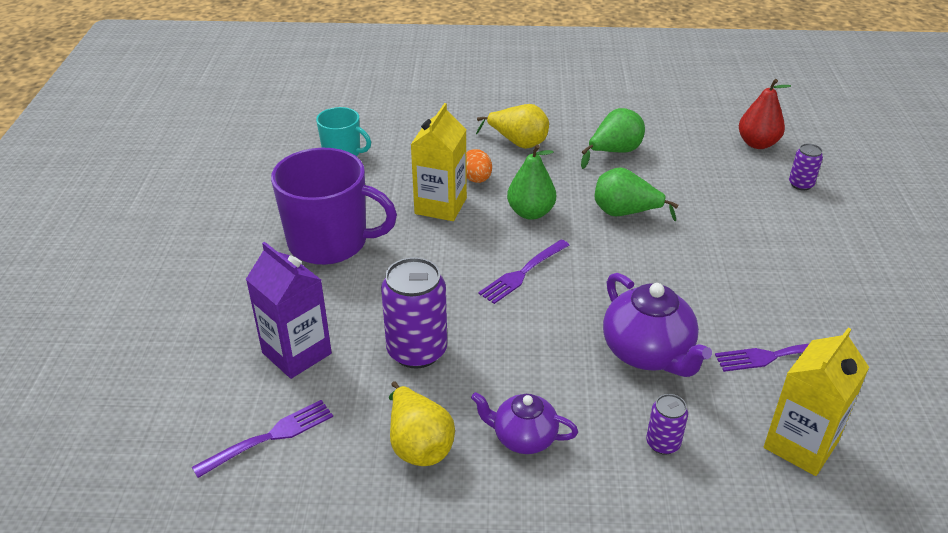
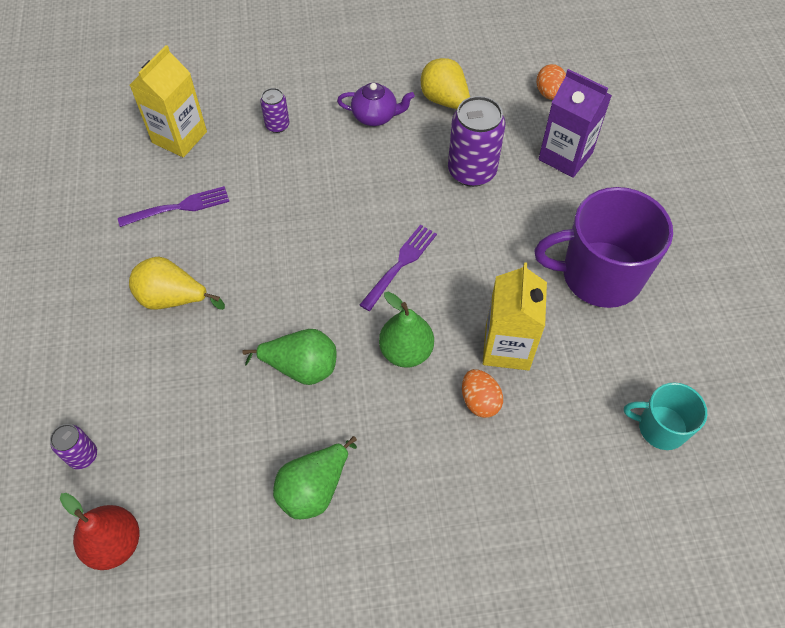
camera: 170 degrees right, 20 degrees up
(269, 438) = (549, 93): purple fork -> orange egg
(518, 143) = (444, 489): yellow pear -> yellow pear (173, 299)
(648, 353) = (284, 195): purple teapot -> none

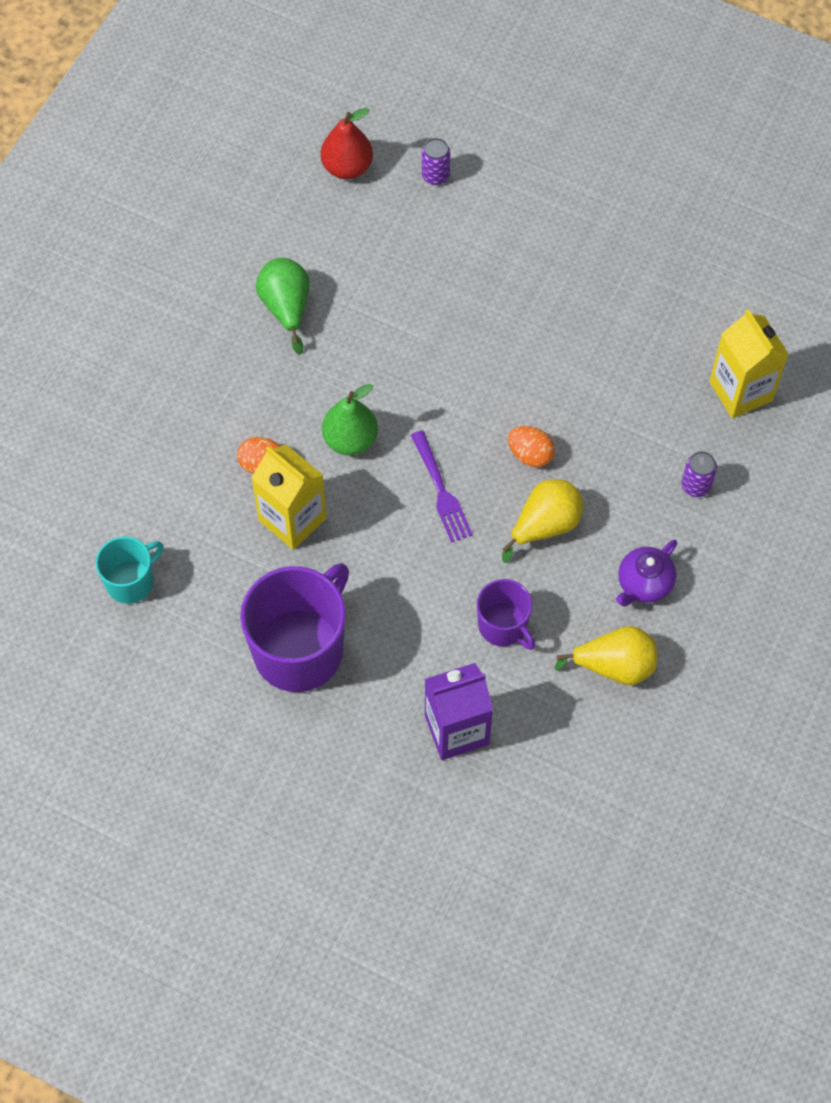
camera: 125 degrees right, 5 degrees up
(173, 299) = (540, 297): yellow pear -> yellow pear (545, 525)
(178, 207) = (645, 348): purple fork -> none
(301, 367) = (397, 355): green pear -> none
(472, 171) = (503, 626): purple can -> purple mug
(549, 93) = (553, 782): orange egg -> orange egg (530, 454)

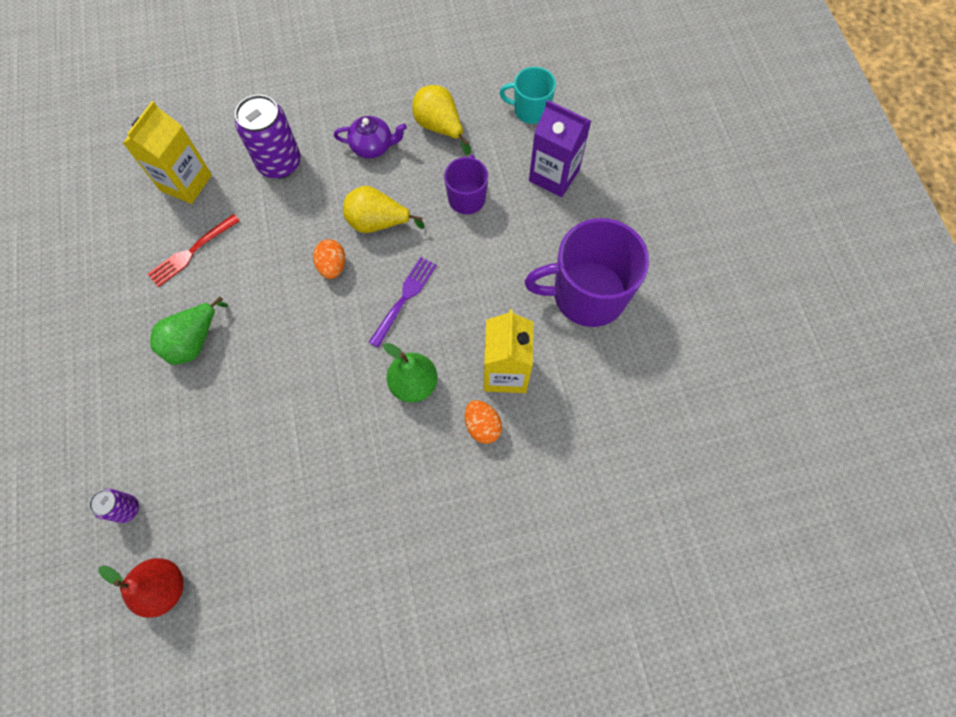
camera: 130 degrees left, 5 degrees up
(131, 581) = (643, 437): turquoise mug -> turquoise mug (530, 110)
(286, 308) = (338, 521): green pear -> green pear (193, 341)
(650, 352) = (192, 251): none -> red fork
(696, 485) = (279, 163): purple can -> purple can, size x1.94

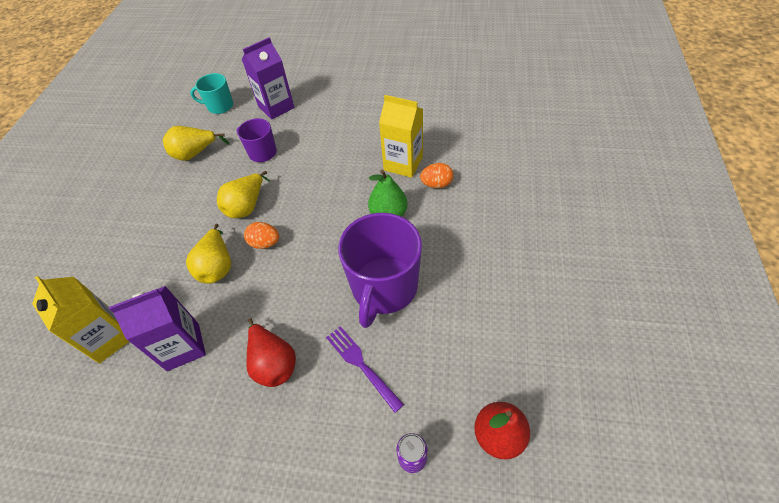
camera: 65 degrees left, 15 degrees down
(192, 251) = (183, 346): red fork -> purple carton
(193, 341) = (273, 363): green pear -> red pear
(279, 163) = (146, 260): purple can -> none
(289, 234) = (217, 266): none -> yellow pear
(373, 147) = (180, 195): purple teapot -> none
(404, 299) = (319, 205): purple fork -> purple fork (362, 365)
(530, 110) = (219, 106): turquoise mug -> turquoise mug turned 60 degrees clockwise
(587, 295) = (369, 113): purple mug -> purple mug (384, 288)

